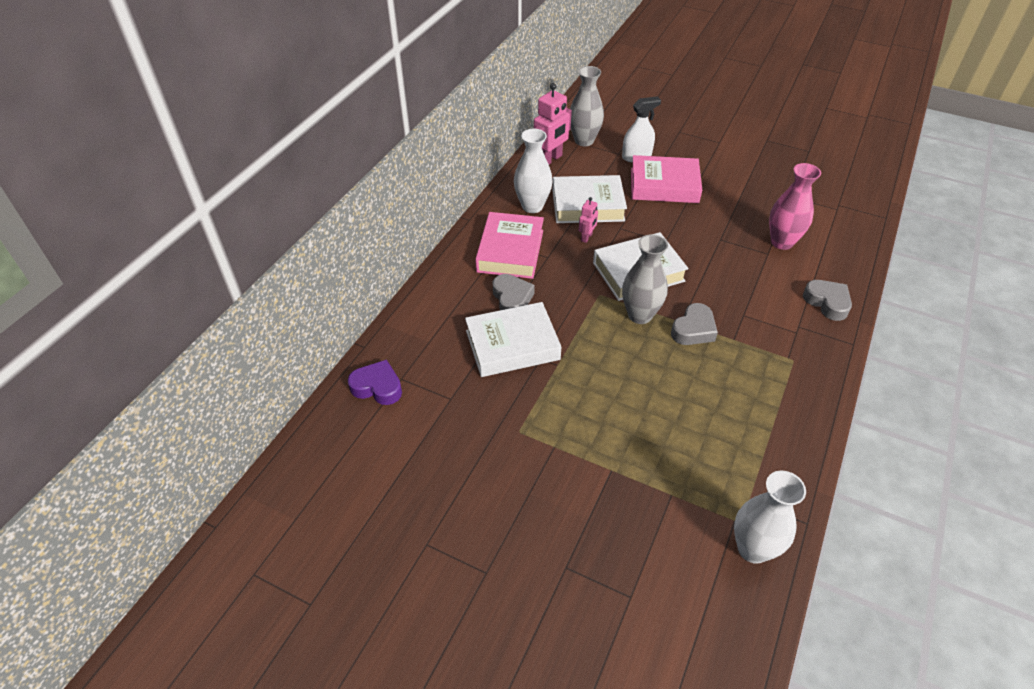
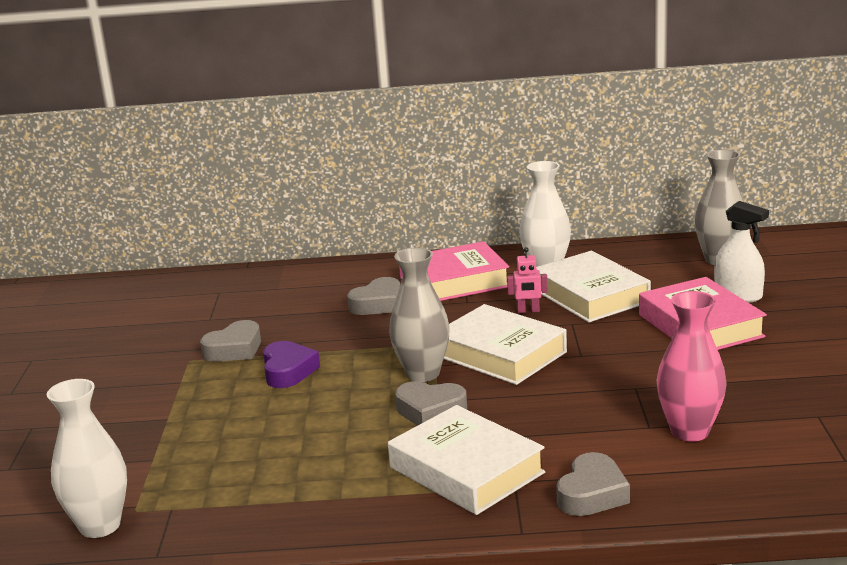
camera: 65 degrees right, 25 degrees down
(377, 387) = (200, 287): purple heart -> purple heart (288, 371)
(512, 345) = (307, 324): white book -> white book (466, 470)
(522, 399) = (234, 349): none -> grey heart
(550, 159) = (649, 254): pink robot -> none

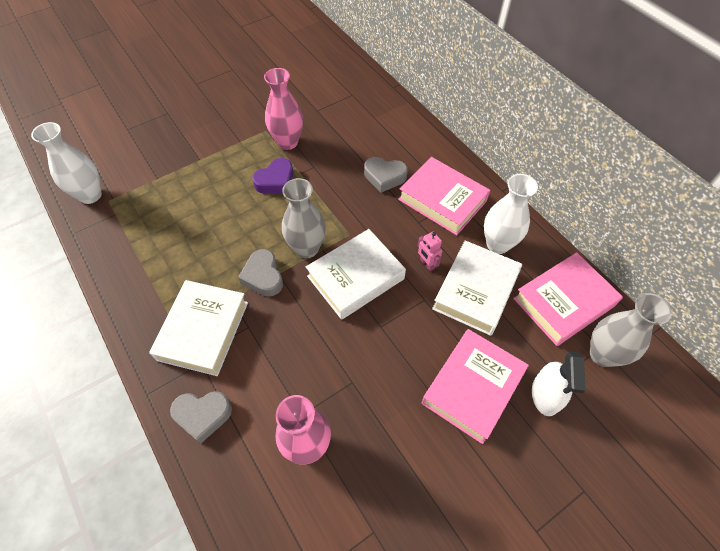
camera: 55 degrees right, 35 degrees up
(234, 349) = (287, 142): grey heart -> pink vase
(500, 354) = (356, 278): white book -> white book turned 45 degrees clockwise
(647, 260) = (563, 302): none -> pink book

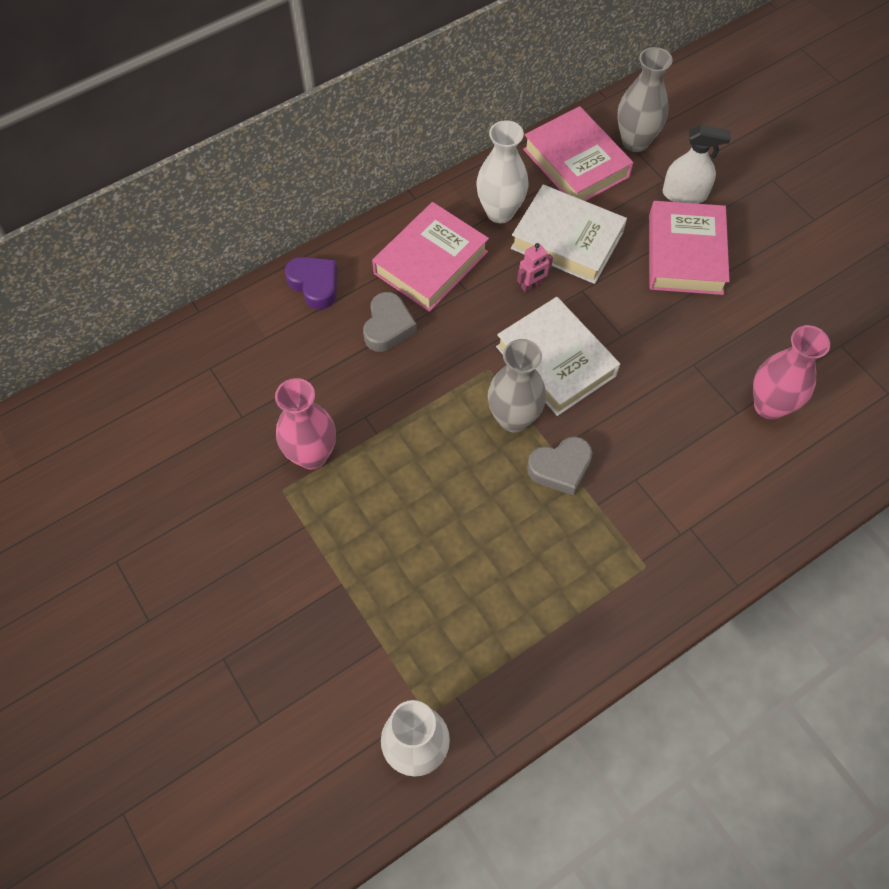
camera: 90 degrees left, 5 degrees up
(203, 330) = (646, 532): white book -> none
(203, 415) = (754, 516): grey heart -> none
(276, 181) = (392, 466): purple heart -> purple heart (314, 285)
(472, 387) = (685, 254): pink book -> pink book turned 60 degrees clockwise

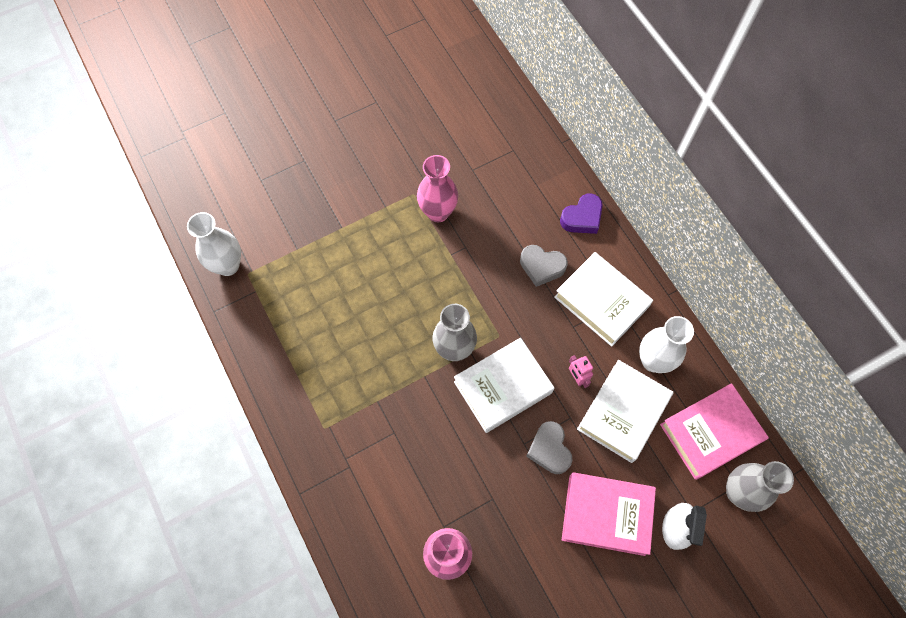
camera: 95 degrees right, 5 degrees up
(430, 262) = (601, 301): pink book -> white book
(560, 468) = (409, 378): grey heart -> grey heart (549, 449)

